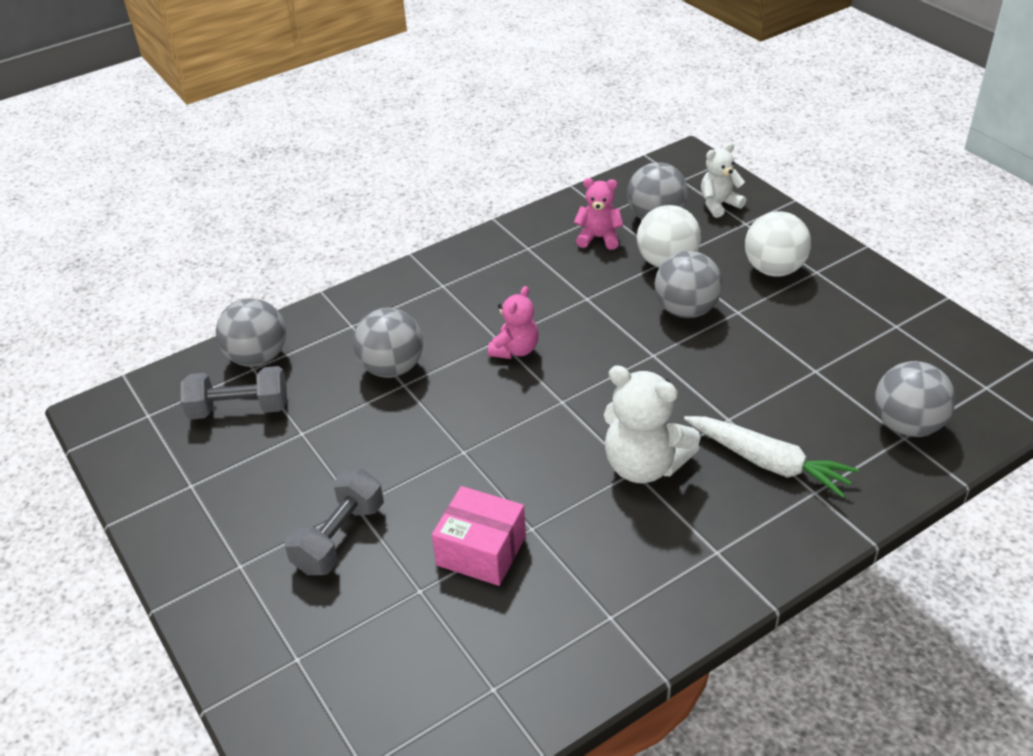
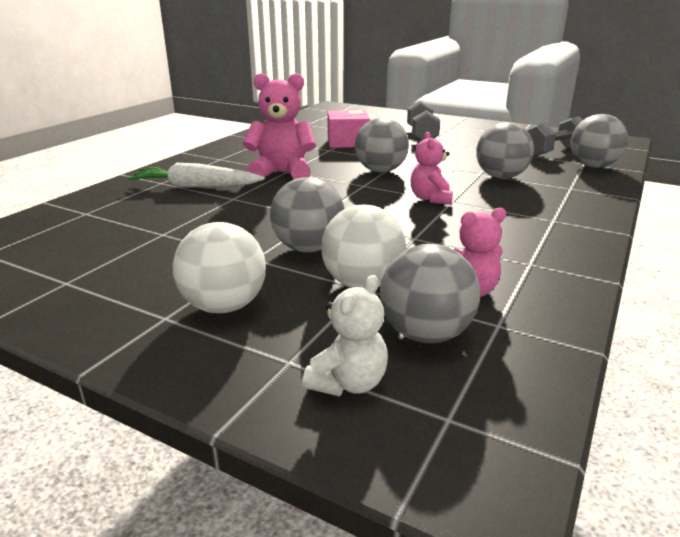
camera: 150 degrees right, 15 degrees down
(644, 465) = (282, 173): white teddy bear -> pink teddy bear
(907, 425) = (80, 218): grey ball -> grey ball (380, 171)

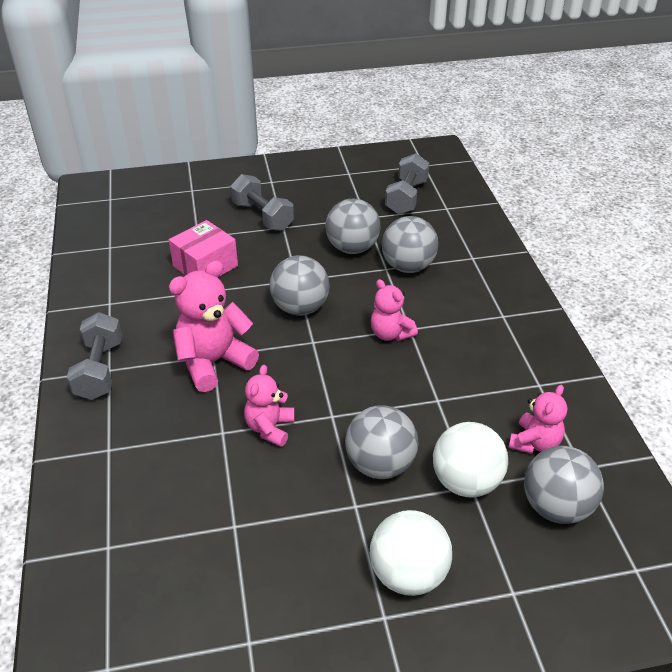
camera: 40 degrees left, 15 degrees up
(196, 187) = (158, 435): white carrot -> none
(214, 157) = (100, 370): none -> grey dumbbell
(264, 206) = (270, 428): none -> pink teddy bear
(348, 383) = (564, 583): white teddy bear -> none
(593, 166) = (457, 211): grey ball -> grey ball (352, 248)

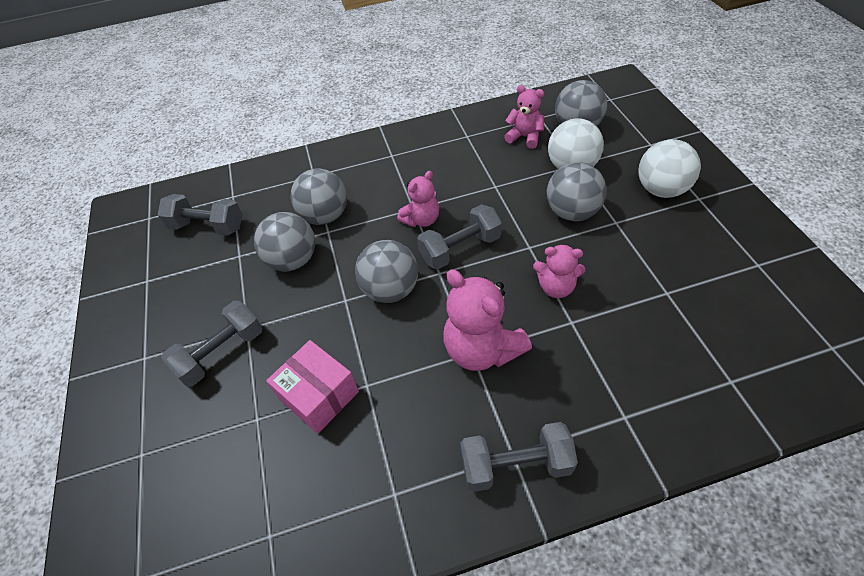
camera: 90 degrees left, 10 degrees up
(341, 360) = (460, 249): none -> grey dumbbell

